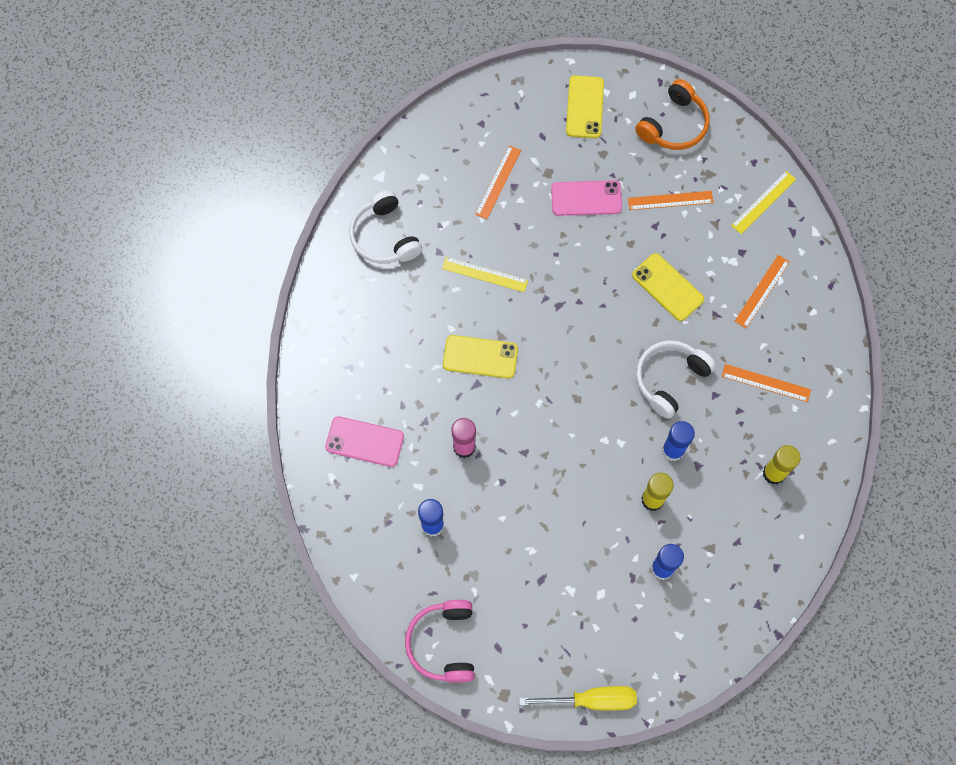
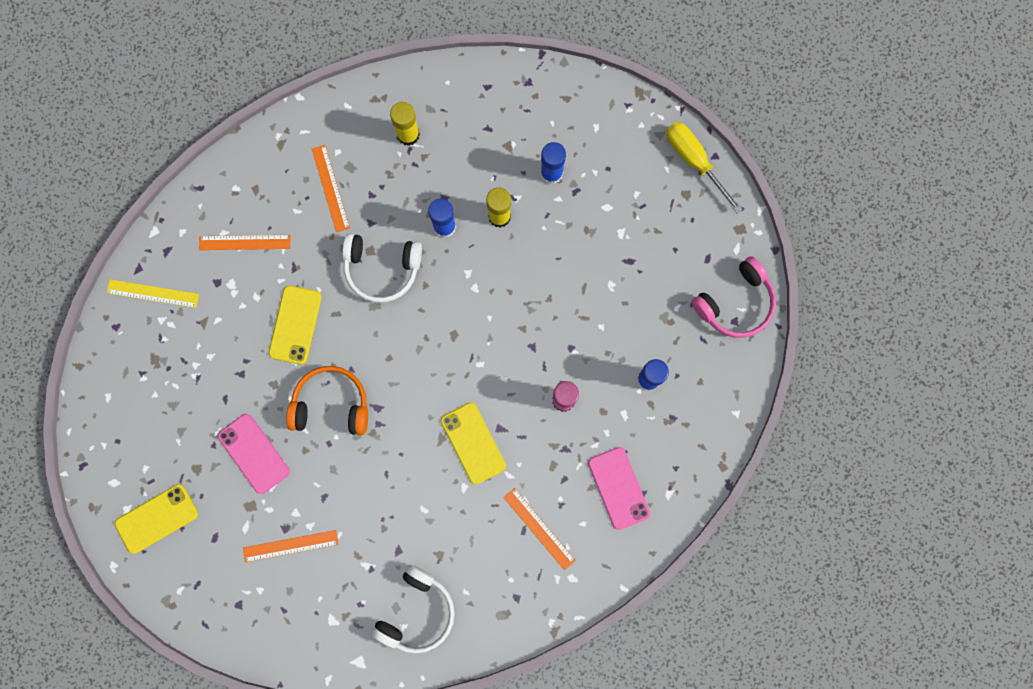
camera: 125 degrees left, 10 degrees up
(484, 274) = (392, 493): yellow ruler -> none
(670, 200) = (205, 376): orange ruler -> orange ruler (539, 528)
(673, 125) = (122, 423): orange headphones -> orange headphones (331, 404)

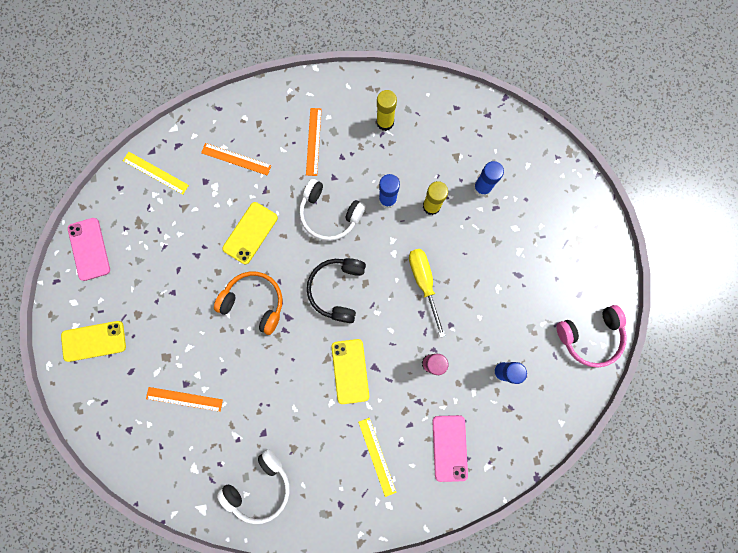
camera: 20 degrees right, 0 degrees up
(254, 453) = (183, 318): pink phone -> pink phone (89, 249)
(424, 354) = (337, 289): none -> black headphones
(539, 528) = (377, 456): orange ruler -> yellow ruler
(694, 160) = (594, 216): yellow screwdriver -> yellow screwdriver (424, 282)

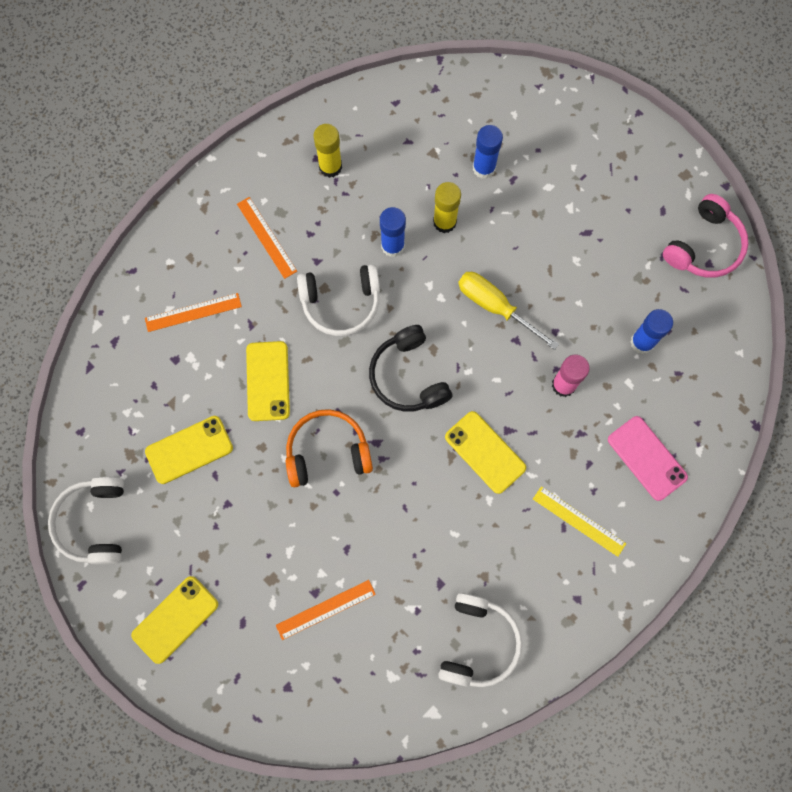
camera: 35 degrees left, 5 degrees down
(89, 249) = (95, 522): pink phone -> white headphones
(155, 173) = (111, 387): yellow ruler -> none
(174, 243) = (189, 450): none -> yellow phone

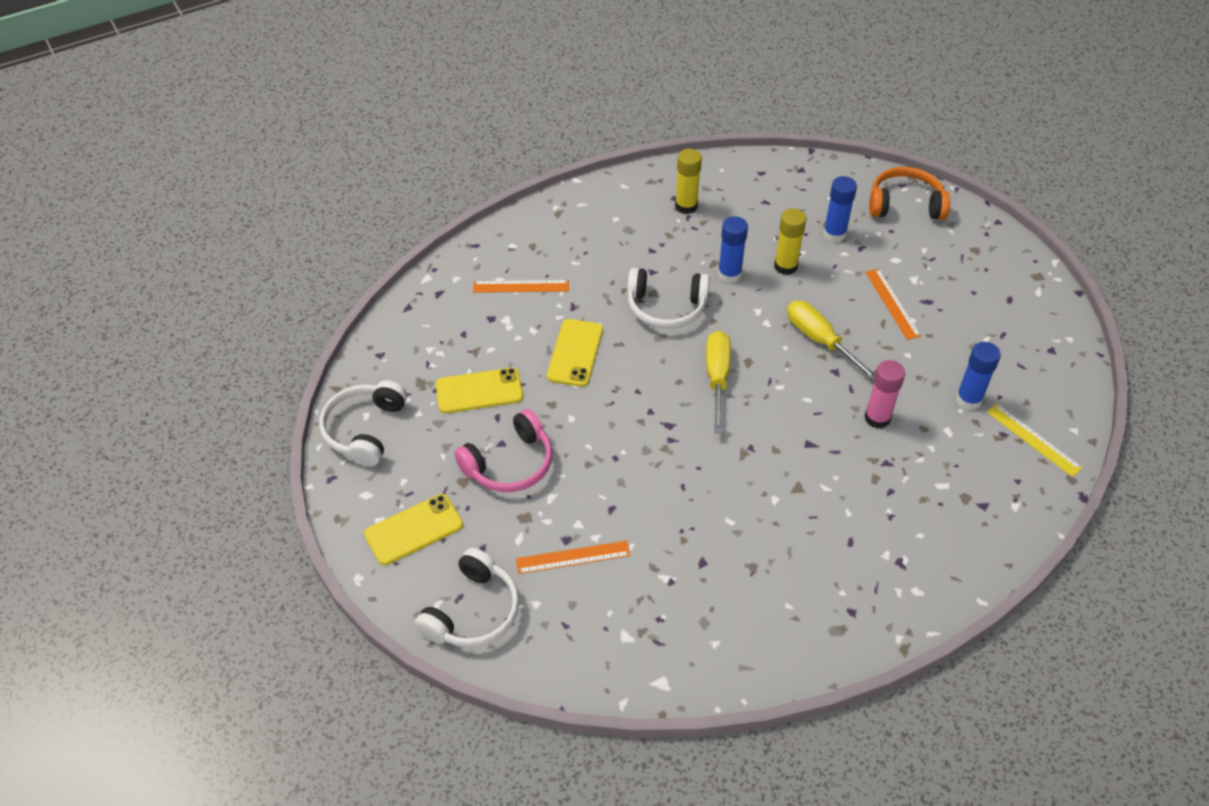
camera: 15 degrees right, 25 degrees down
(266, 237) = (609, 245): orange ruler -> orange ruler (892, 303)
(327, 452) = (616, 422): orange headphones -> orange headphones (905, 204)
(408, 376) = (717, 378): black headphones -> yellow screwdriver
(478, 643) = (730, 627): white headphones -> white headphones (473, 611)
(485, 452) = (780, 457): yellow phone -> none
(579, 521) = (868, 540): yellow ruler -> yellow ruler (1033, 439)
(647, 458) = (955, 500): pink phone -> none
(704, 246) = (1048, 335): pink headphones -> pink headphones (509, 464)

